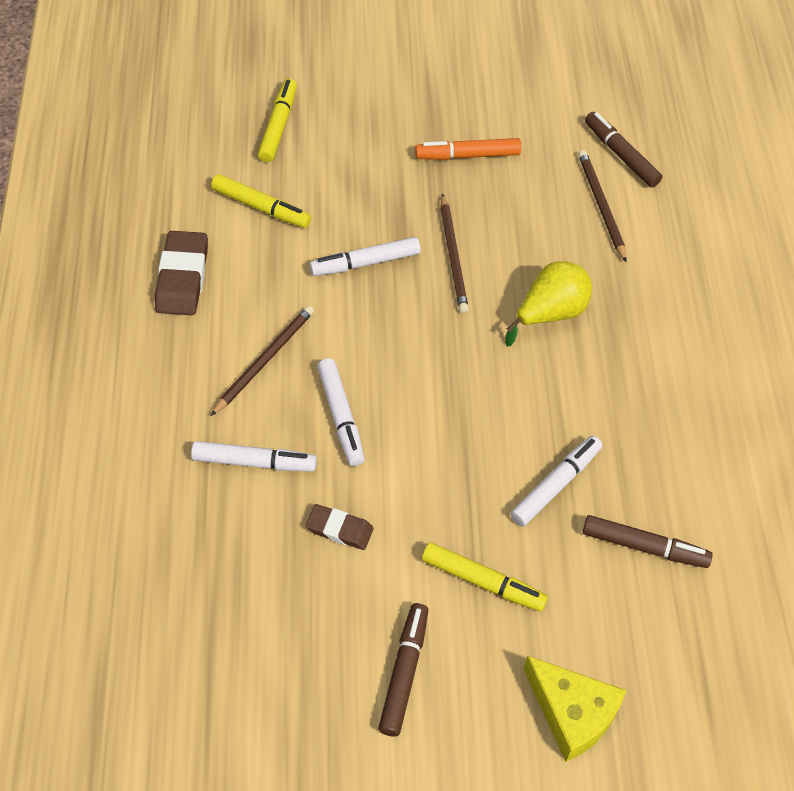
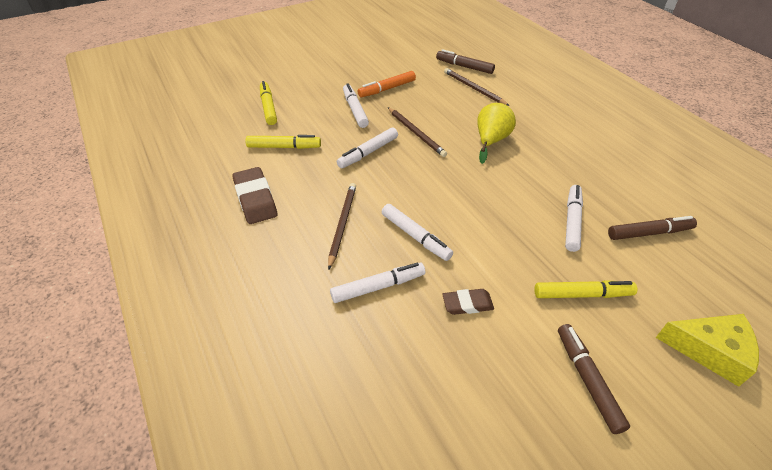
camera: 25 degrees left, 10 degrees down
(395, 178) = (355, 110): none -> white marker

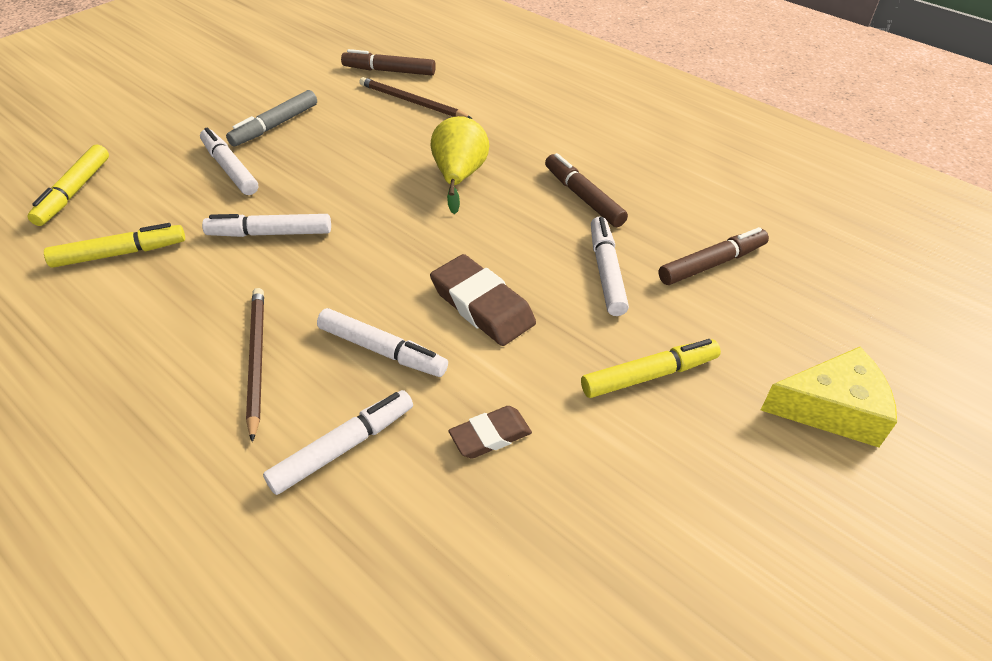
camera: 20 degrees left, 0 degrees up
(255, 199) = (89, 354): brown eraser -> brown eraser (482, 305)
(268, 107) = (74, 192): yellow marker -> yellow marker turned 135 degrees counterclockwise
(368, 152) = (270, 233): white marker -> white marker turned 60 degrees clockwise
(387, 89) = (275, 125): orange marker -> grey marker
(416, 133) = (340, 187): brown pencil -> none
(587, 380) = (690, 499): brown marker -> brown marker (583, 197)

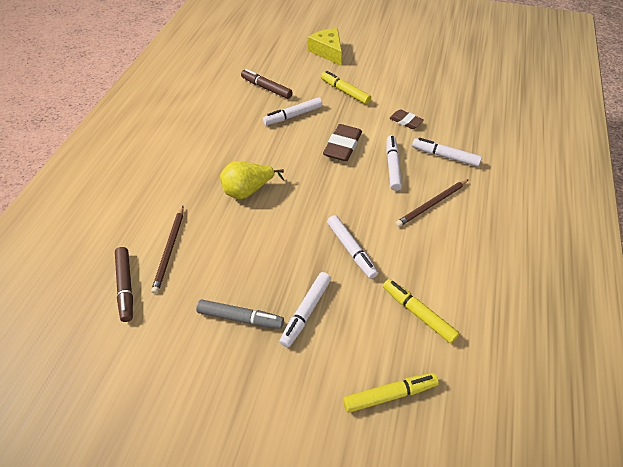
camera: 115 degrees left, 5 degrees up
(583, 197) = (239, 137): brown marker -> none

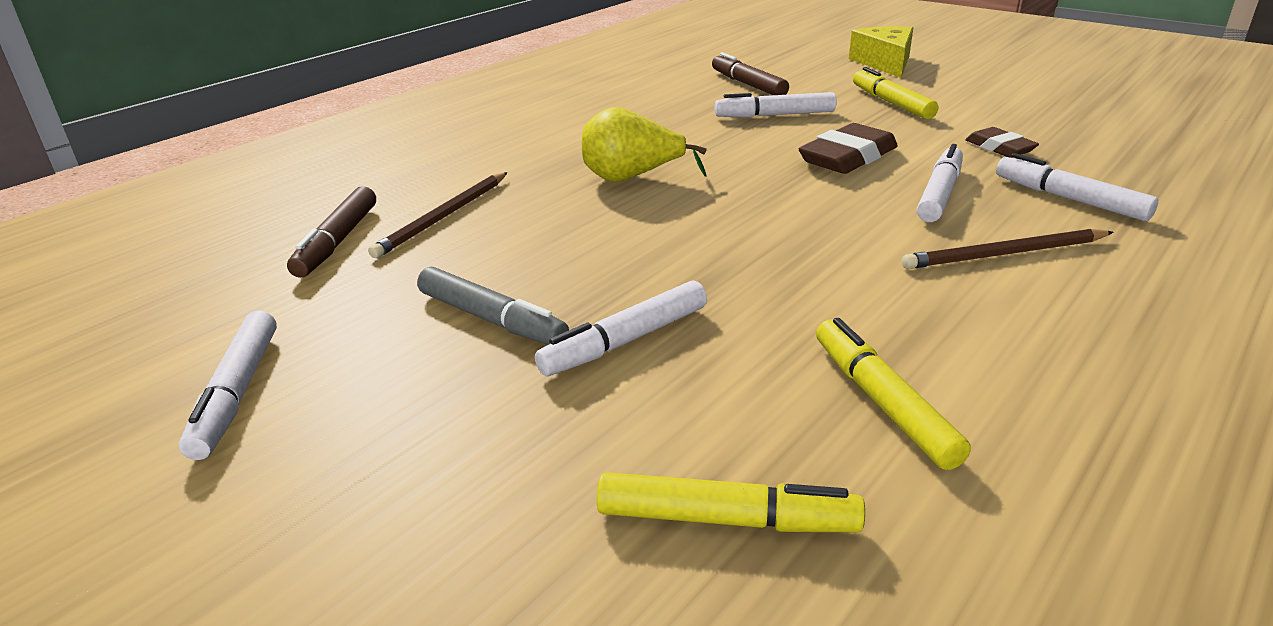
camera: 25 degrees right, 20 degrees down
(351, 250) = (781, 280): white marker -> white marker (237, 393)

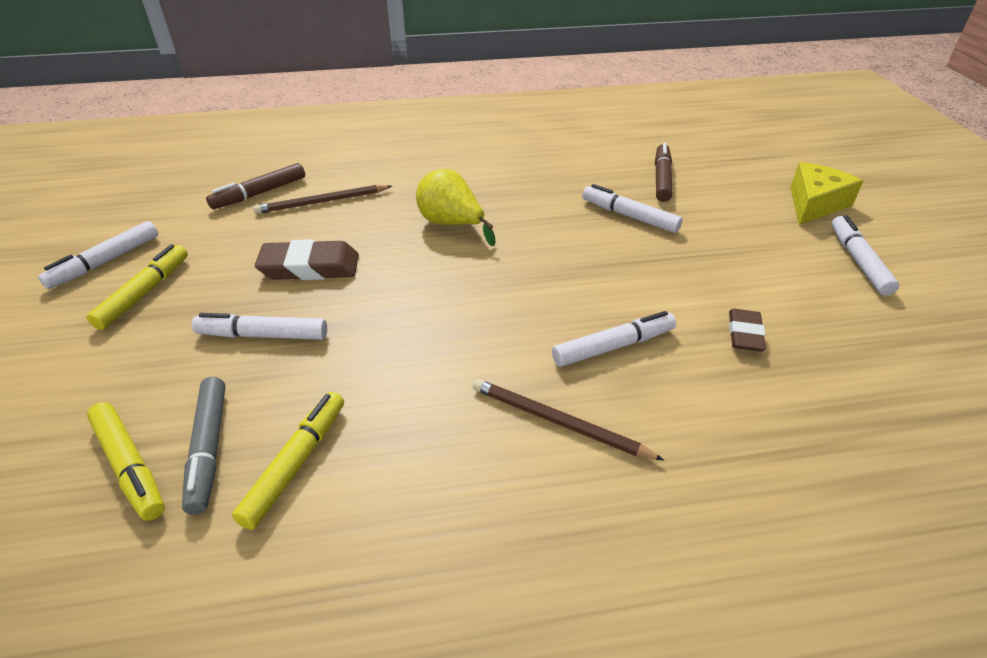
camera: 40 degrees right, 10 degrees up
(491, 319) = (237, 282): grey marker -> grey marker (209, 448)
(848, 157) = (610, 279): brown eraser -> brown eraser (310, 267)
(891, 103) = (740, 247): yellow marker -> yellow marker (144, 293)
(1069, 199) = (703, 411): white marker -> white marker (858, 261)

